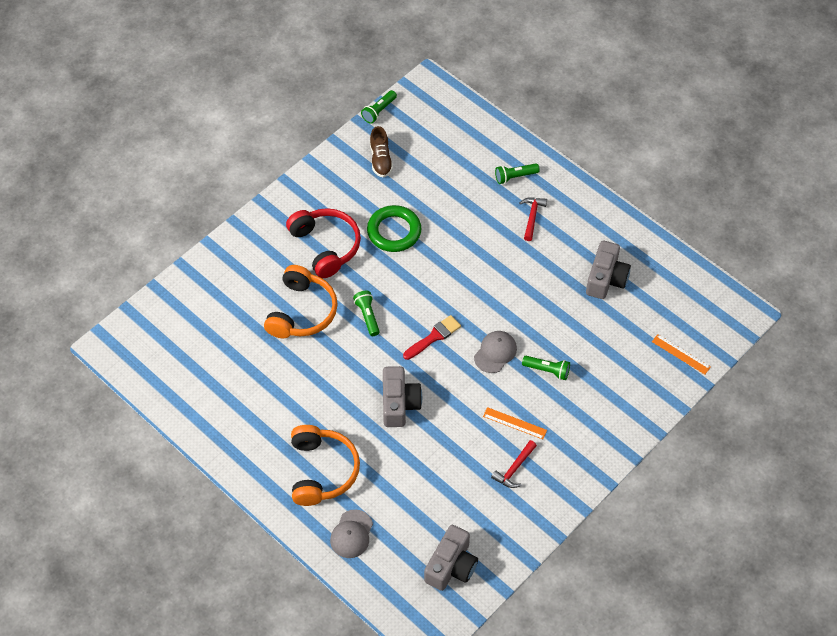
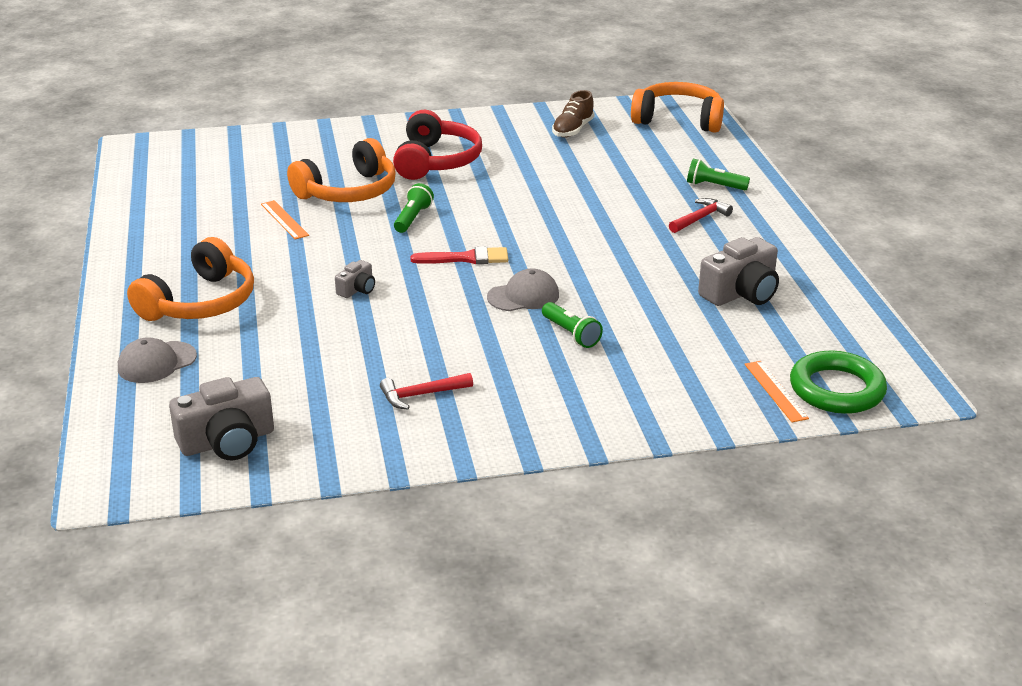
camera: 35 degrees right, 25 degrees down
(379, 111) = (612, 103): green flashlight -> none
(394, 231) = (523, 176): green ring -> green ring (836, 389)
(399, 403) = (357, 289): grey camera -> grey camera, size x0.51
(437, 109) = (678, 120): none -> orange headphones
(514, 423) = (472, 358): orange ruler -> orange ruler (284, 219)

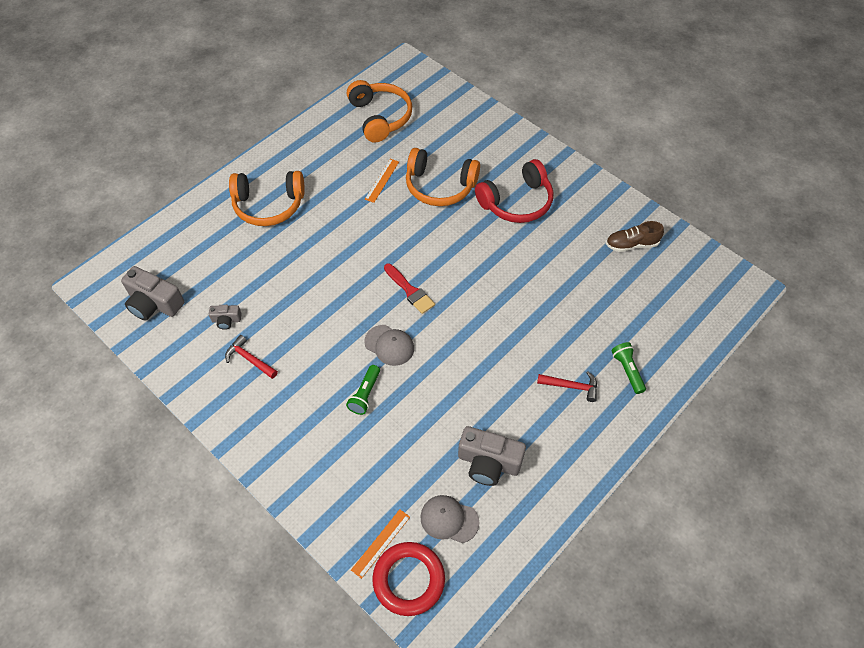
camera: 55 degrees right, 25 degrees up
(157, 362) = (202, 228): grey cap -> grey cap (449, 519)
(357, 289) = (334, 262): grey camera -> grey camera (226, 320)
(413, 218) = (435, 236): green flashlight -> none
(678, 120) = (711, 295): orange headphones -> orange headphones (380, 117)
(836, 389) = (409, 580): green ring -> red ring

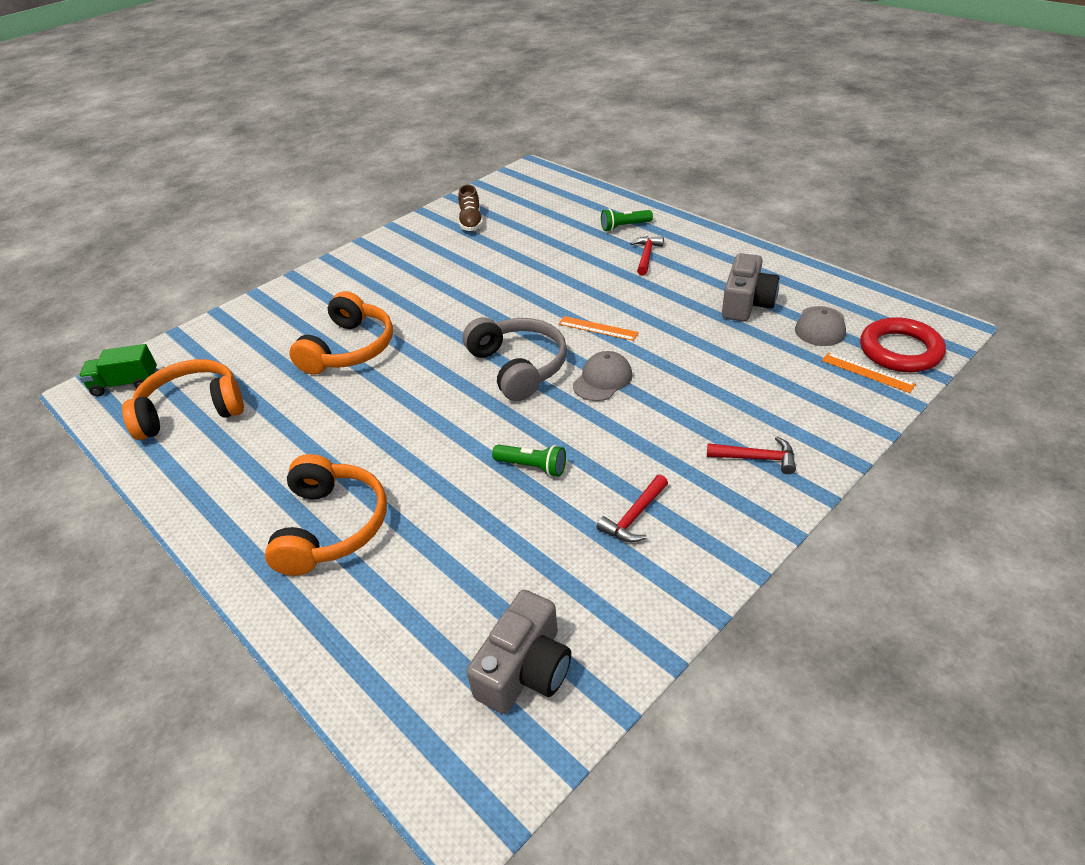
camera: 85 degrees left, 15 degrees down
(226, 320) = (563, 554): grey camera -> none
(291, 439) = (756, 458): none -> red hammer
(365, 394) = (677, 396): green flashlight -> green flashlight (532, 467)
(382, 180) = (320, 401): orange ruler -> orange ruler (598, 328)
(410, 78) = (126, 384): none -> green truck
(410, 290) = (518, 367): red brush -> grey headphones
(517, 202) = (394, 290): red headphones -> none

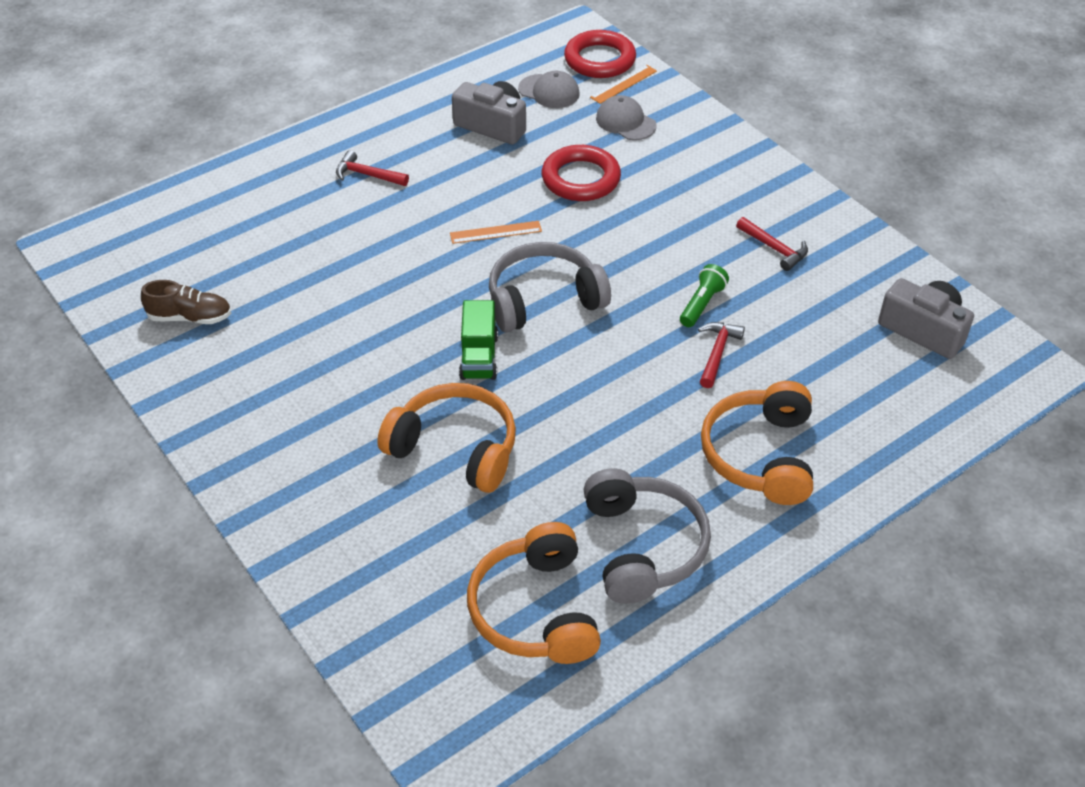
camera: 85 degrees left, 5 degrees up
(126, 384) = (449, 706): green truck -> green truck (479, 357)
(239, 459) = (643, 546): none -> grey headphones
(332, 526) = (760, 455): orange headphones -> orange headphones turned 90 degrees counterclockwise
(598, 328) = (495, 232): orange ruler -> orange ruler turned 45 degrees clockwise
(602, 379) = (585, 241): grey cap -> grey cap (625, 122)
(624, 226) = (290, 181): green flashlight -> none
(693, 365) = (580, 179): none -> red ring
(756, 458) = (717, 168): red hammer -> red hammer (717, 353)

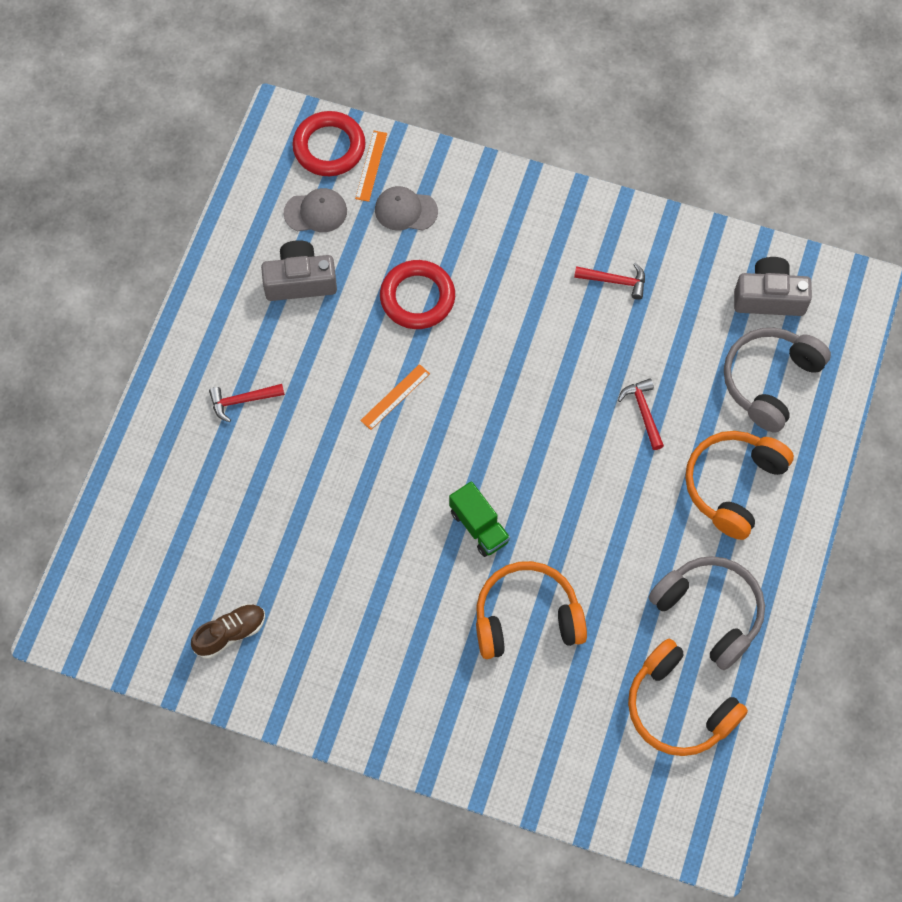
camera: 35 degrees left, 20 degrees up
(543, 299) = (483, 441): grey headphones -> grey headphones (769, 381)
(702, 304) = (601, 371): green flashlight -> none
(760, 455) = (732, 485): orange headphones -> orange headphones turned 60 degrees clockwise

